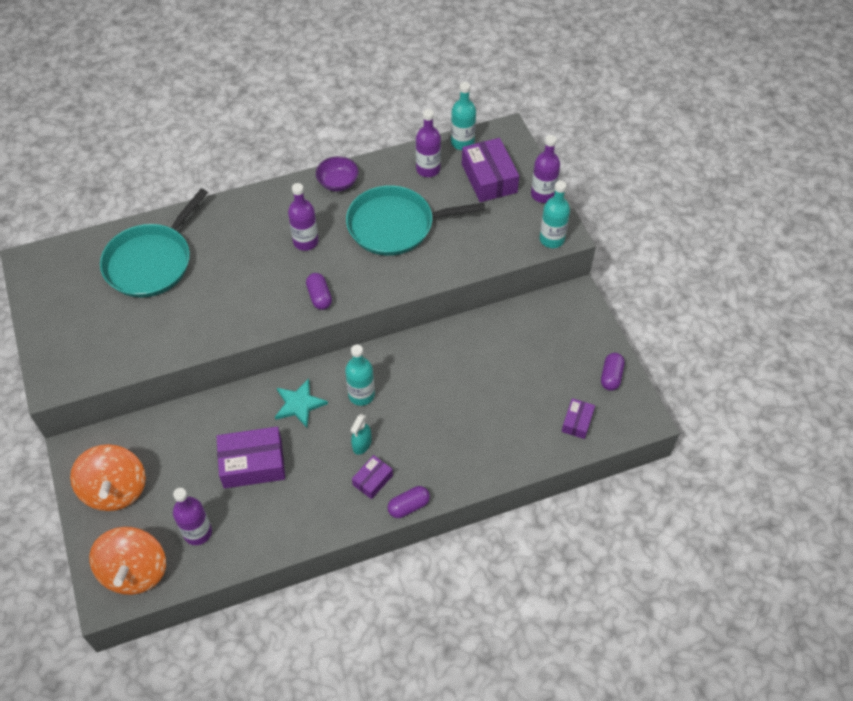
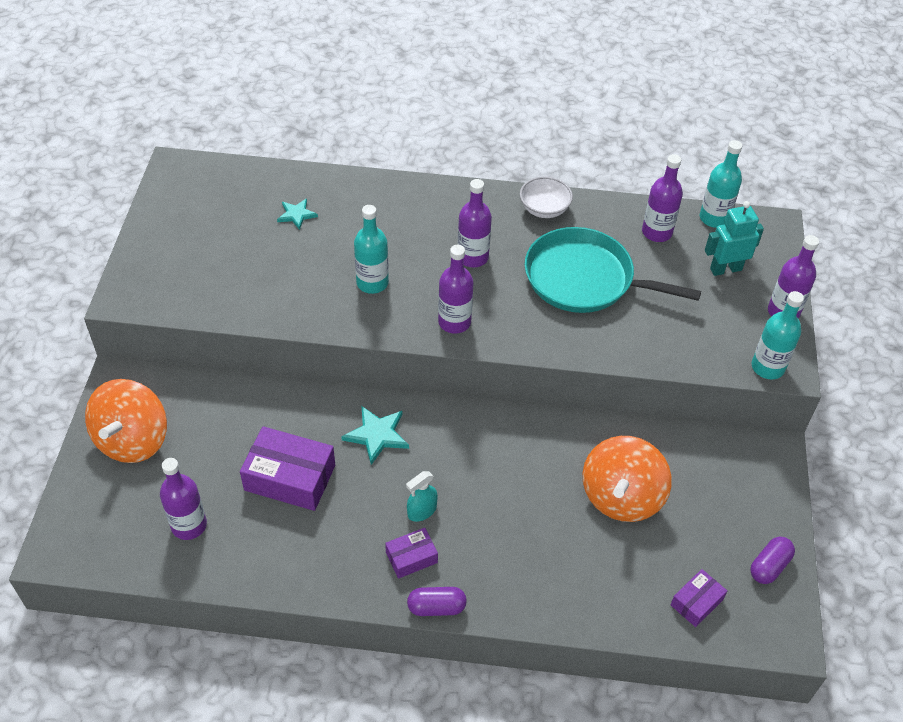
camera: 25 degrees right, 5 degrees down
(135, 571) = (101, 536): orange spinning top -> orange spinning top (621, 497)
(151, 262) = (296, 215): turquoise pan -> turquoise star
(319, 297) = (454, 322): purple capsule -> purple bottle
(338, 183) = (544, 209): purple bowl -> white bowl
(361, 395) = (452, 455): turquoise bottle -> turquoise bottle (372, 283)
(489, 178) = (725, 269): purple box -> turquoise robot

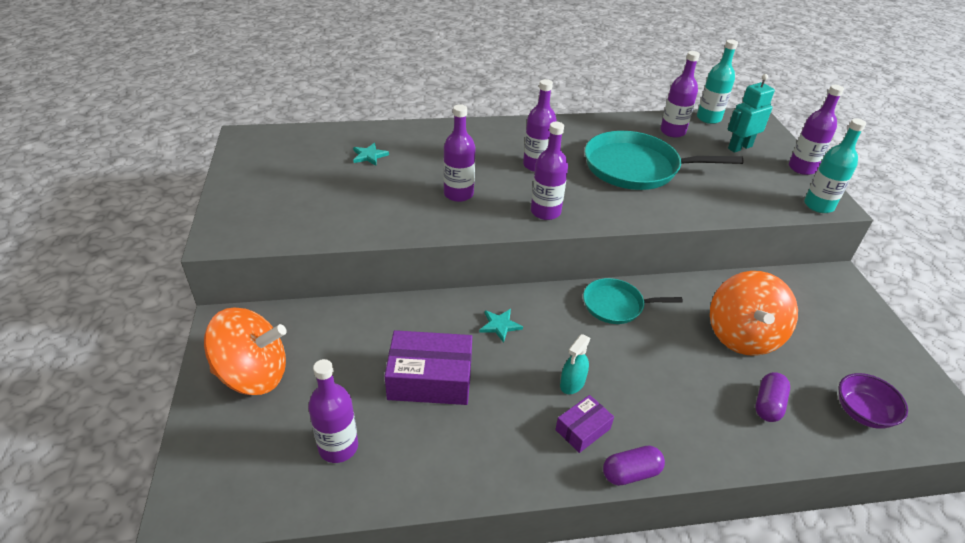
camera: 15 degrees left, 10 degrees down
(133, 440) = (253, 374): orange spinning top -> orange spinning top turned 90 degrees counterclockwise
(372, 283) = (458, 194): turquoise bottle -> purple bottle
(377, 435) = (500, 325): turquoise star -> turquoise star, size x0.65
(506, 436) = (616, 305): none -> turquoise pan
(544, 209) = (577, 128): white bowl -> none
(696, 602) = (862, 412): purple box -> purple bowl
(769, 566) = (899, 368): purple capsule -> purple capsule (768, 405)

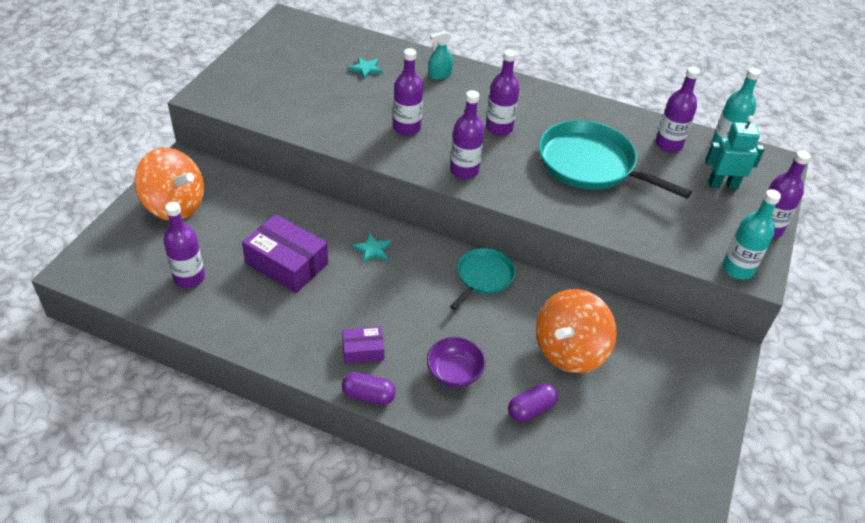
camera: 30 degrees right, 5 degrees up
(572, 383) = (387, 316): turquoise spray bottle -> turquoise spray bottle (439, 75)
(616, 305) = (483, 277): turquoise pan -> turquoise pan turned 90 degrees clockwise
(862, 412) = (610, 457): purple bowl -> purple bowl (454, 373)

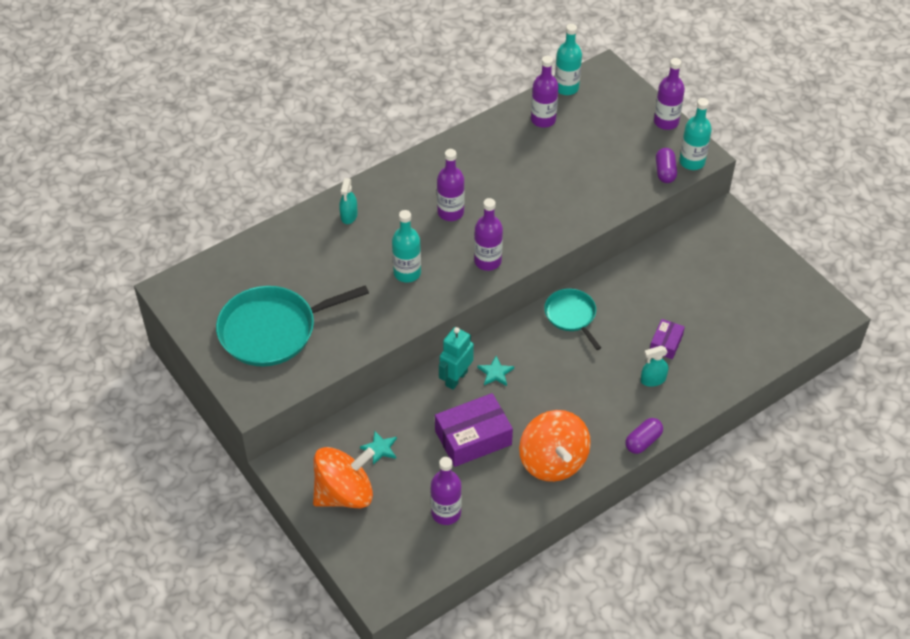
camera: 55 degrees left, 5 degrees up
(363, 350) = (598, 426): purple box -> purple box (666, 343)
(366, 69) = (301, 263): turquoise star -> turquoise star (380, 448)
(407, 128) = (407, 273): purple bottle -> turquoise bottle
(454, 373) = (653, 380): purple bowl -> turquoise spray bottle
(531, 409) = (710, 352): purple capsule -> purple capsule (665, 172)
(569, 351) = (673, 302): orange spinning top -> orange spinning top (553, 461)
(590, 164) = (533, 179): turquoise pan -> turquoise pan (273, 330)
(722, 185) = (607, 117): turquoise robot -> turquoise robot (456, 378)

